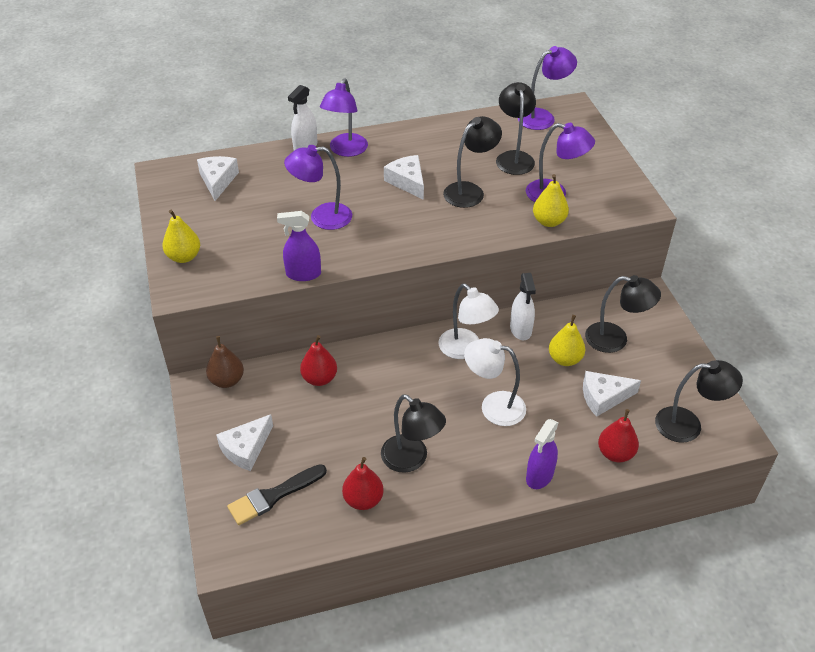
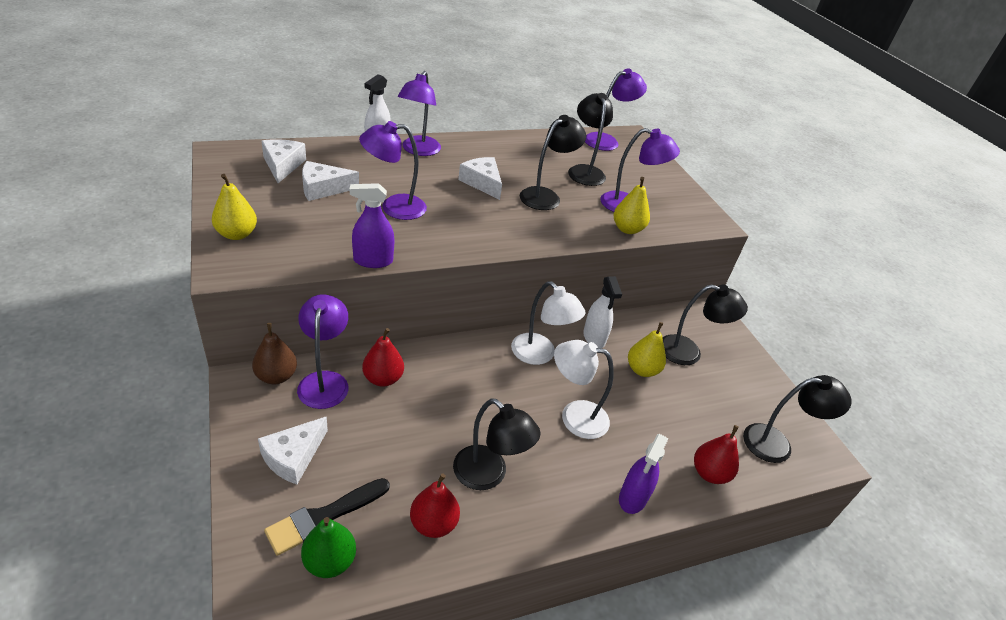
camera: 10 degrees left, 5 degrees down
(268, 383) = (325, 381): none -> purple lamp
(280, 529) = (329, 561): none -> green pear
(604, 397) = (687, 411): white cheese -> white cheese (323, 188)

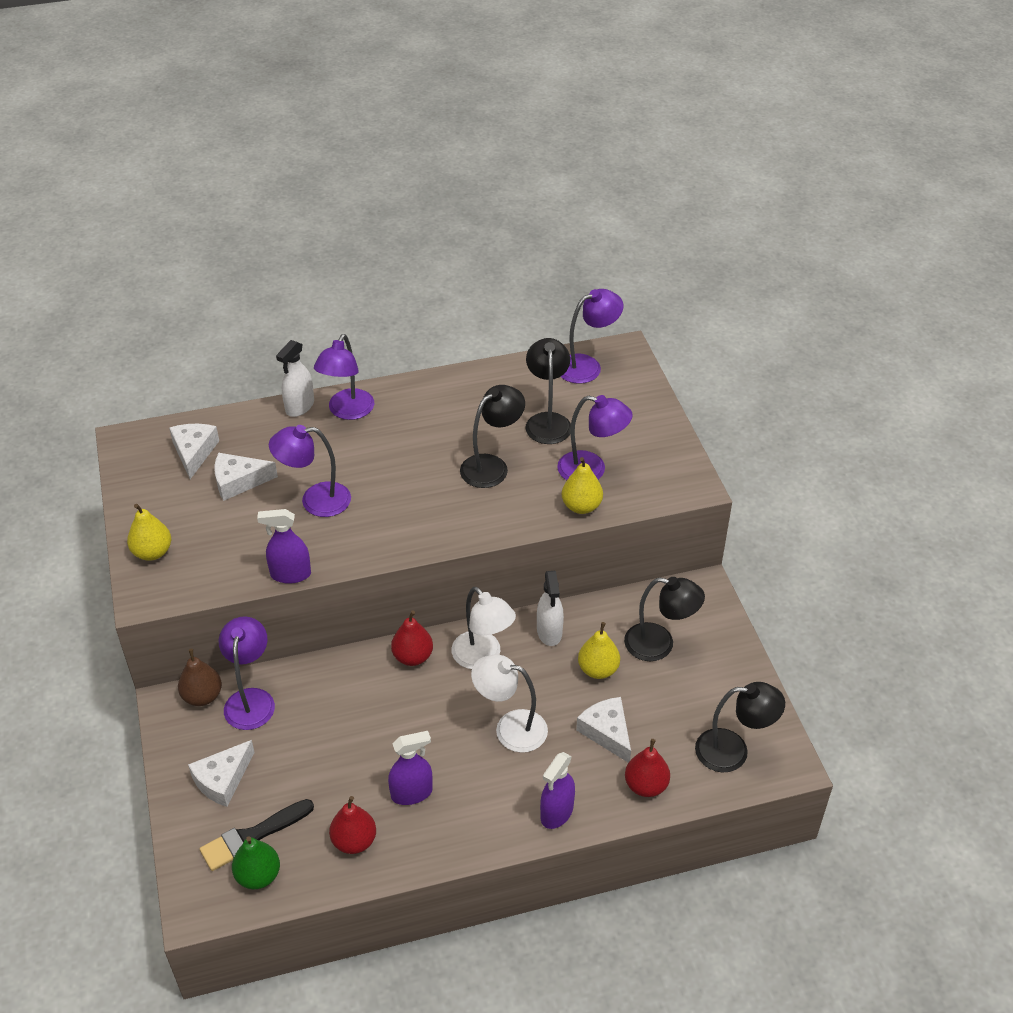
camera: 10 degrees right, 5 degrees up
(383, 378) = (310, 694): red pear -> red pear (413, 657)
(482, 183) = (419, 454): white cheese -> white cheese (607, 732)
(488, 475) = (412, 793): black lamp -> purple spray bottle

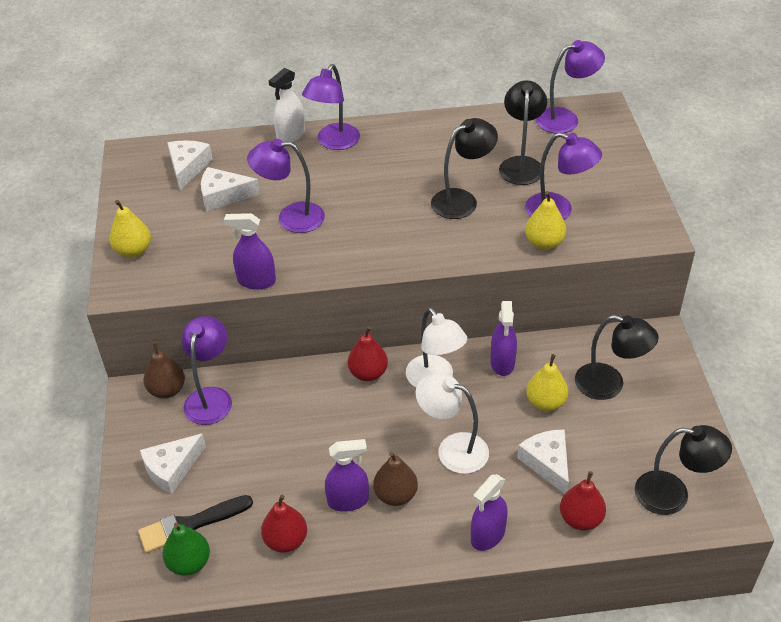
camera: 10 degrees right, 0 degrees up
(459, 782) = (395, 495): none -> brown pear
(549, 632) = (502, 363): white spray bottle -> purple spray bottle

